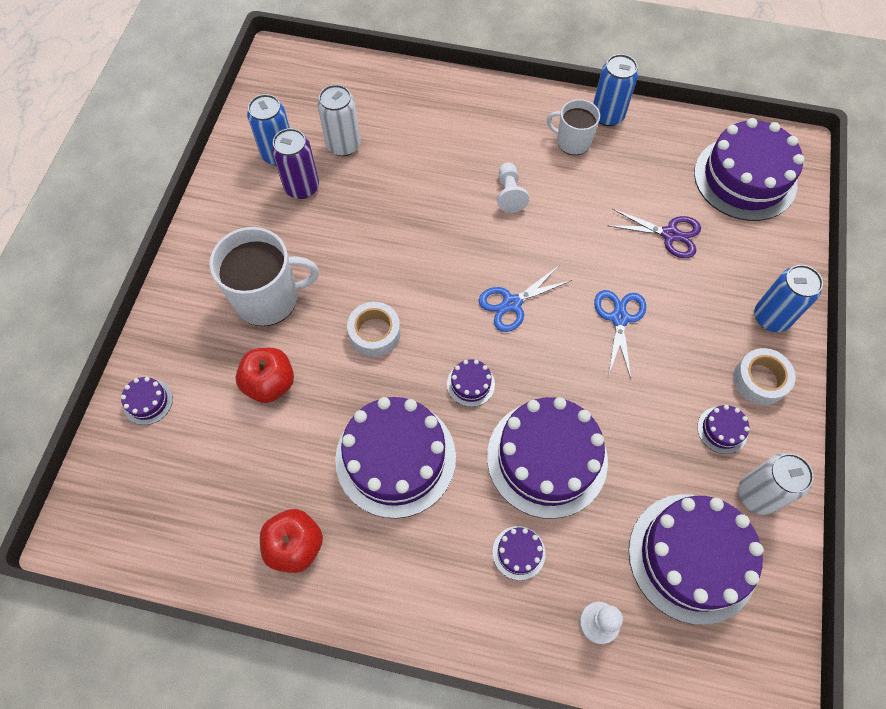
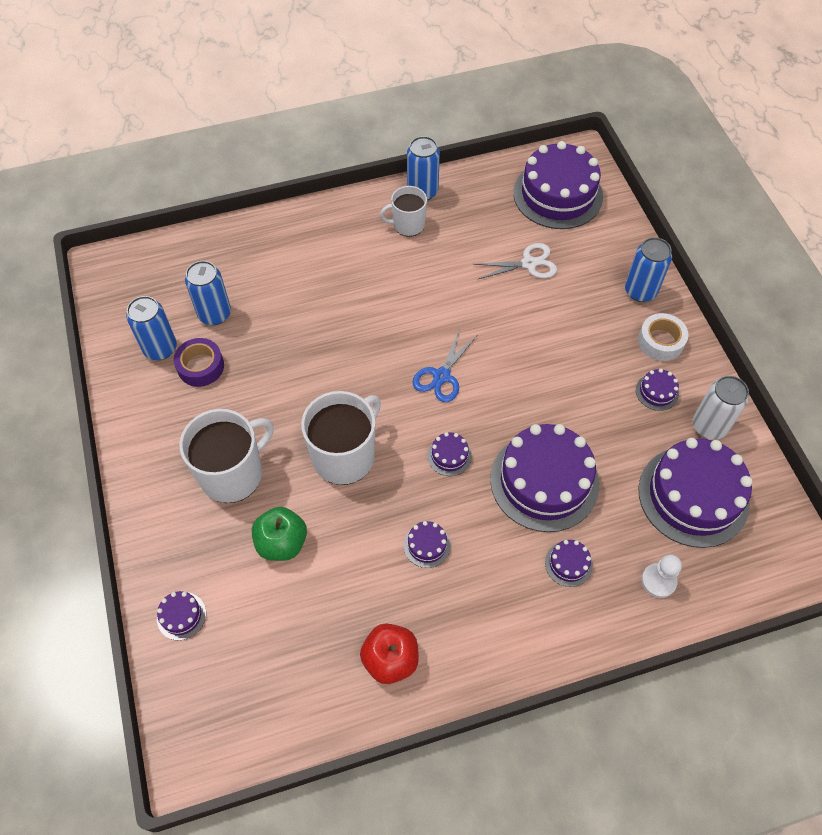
camera: 30 degrees left, 5 degrees down
(270, 383) = (282, 543): red apple -> green apple
(302, 187) = (200, 366): purple can -> purple tape
(343, 145) = (214, 314): white can -> blue can
(374, 333) = (344, 456): white tape -> white mug
(395, 458) = (427, 545): purple cake -> purple cake, size x0.42
(509, 194) = (383, 290): white pawn -> none
(619, 318) = (531, 346): blue scissors -> none
(670, 234) = (529, 263): purple scissors -> white scissors

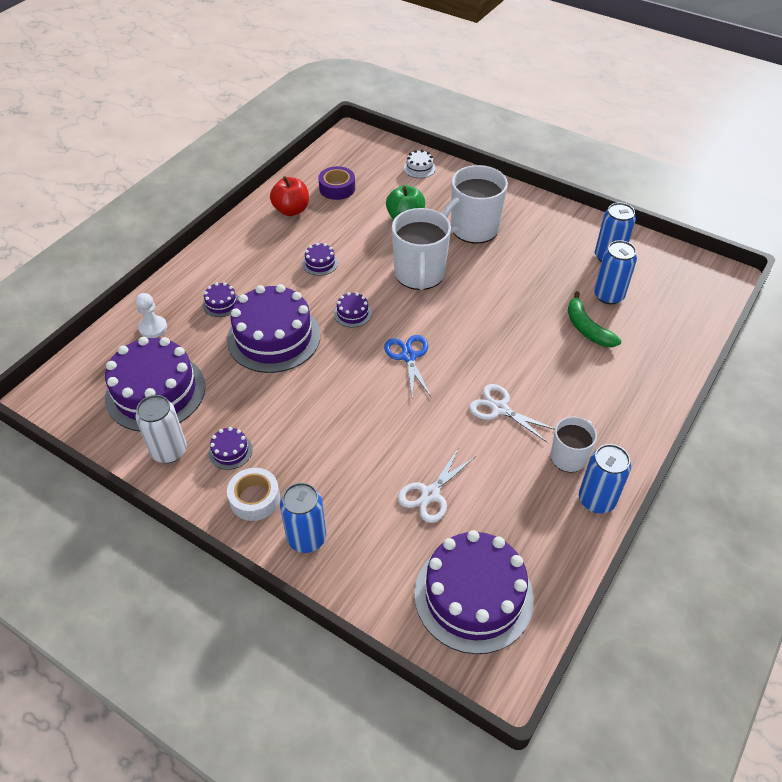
camera: 140 degrees right, 10 degrees down
(181, 616) = (419, 168): purple cake -> white cake
(200, 366) = (570, 263): purple tape -> purple tape (337, 188)
(233, 473) = (473, 229): white mug -> white mug turned 45 degrees clockwise
(271, 300) = (587, 328): none -> green banana
(417, 286) = (499, 409): none -> white scissors

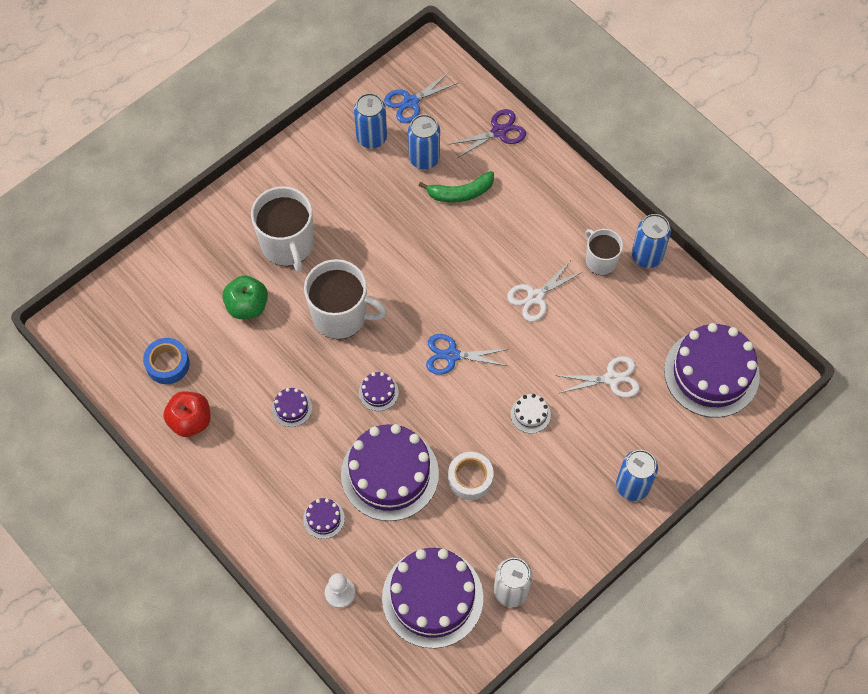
camera: 75 degrees left, 15 degrees up
(230, 451) = (525, 536): purple cake -> none
(255, 499) = (583, 522): white tape -> white tape (470, 478)
(337, 188) = (167, 364): purple tape -> blue tape
(419, 168) = (163, 268): white cake -> white cake (530, 414)
(430, 494) = (612, 378): white scissors -> white scissors turned 60 degrees counterclockwise
(663, 274) = (411, 102): none -> blue scissors
(673, 343) = (499, 132): none -> purple scissors

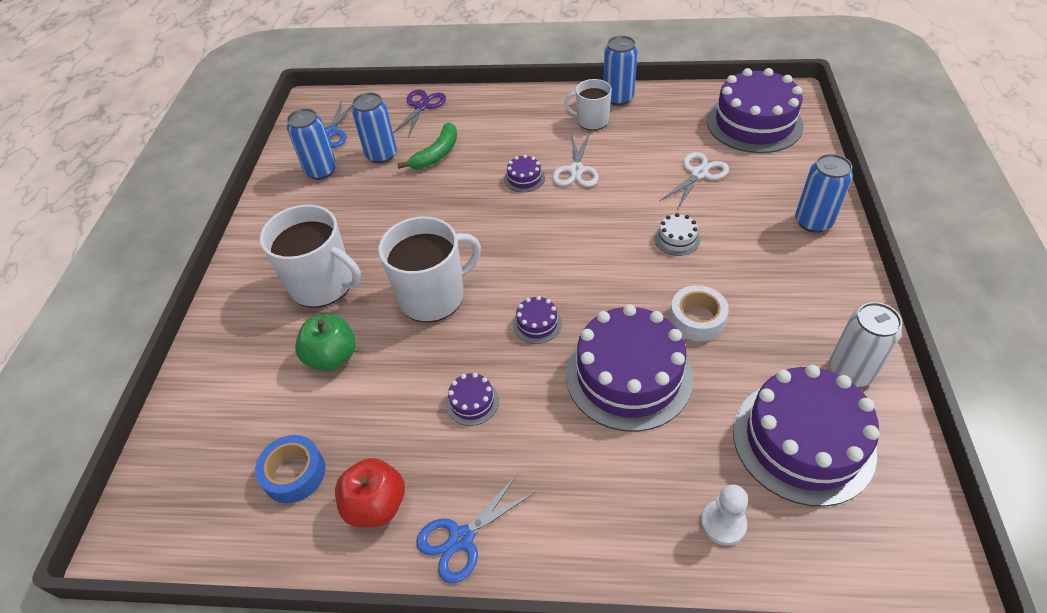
camera: 40 degrees left, 15 degrees down
(324, 518) = (619, 469): purple cake -> purple cake (524, 178)
(452, 355) = (563, 250): blue scissors -> blue scissors (461, 539)

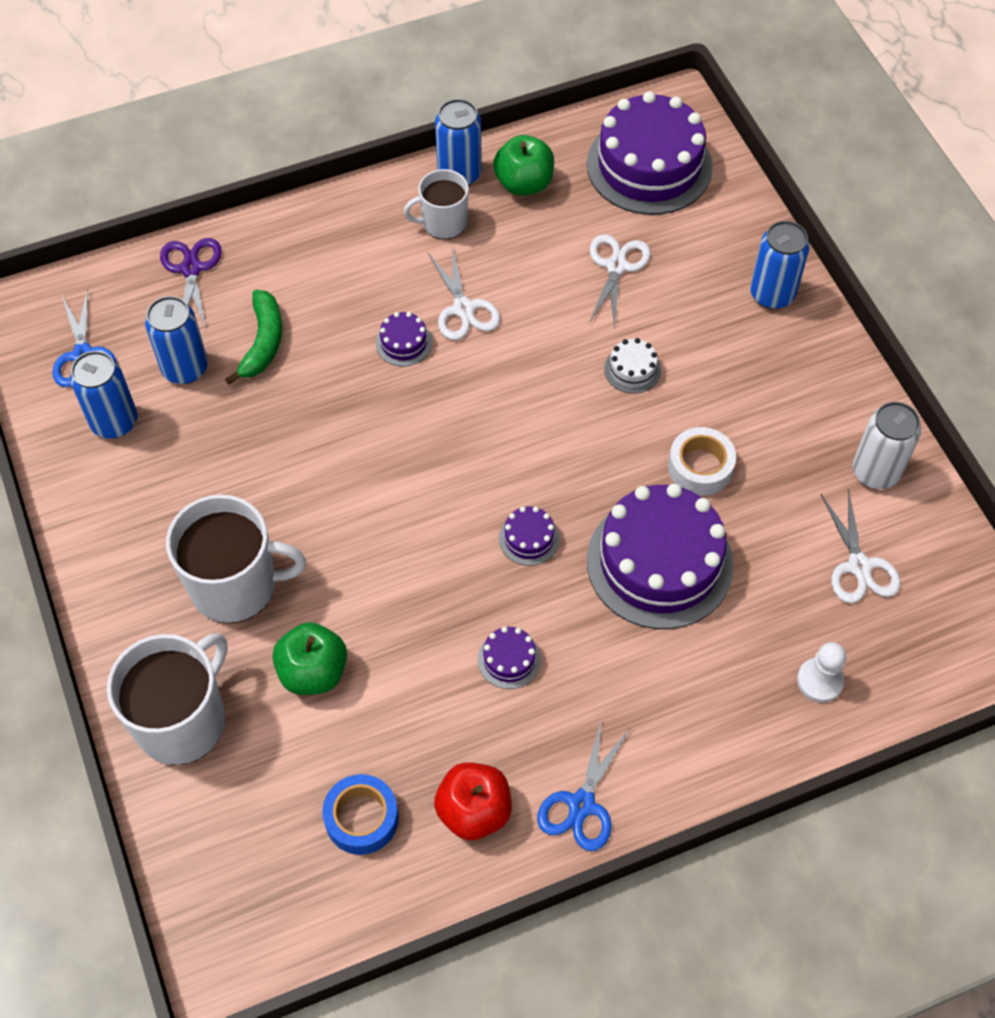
camera: 30 degrees left, 10 degrees up
(433, 296) = (386, 549): white mug -> white mug (182, 720)
(659, 113) = (524, 183): none -> green apple
(803, 441) = (859, 566): purple cake -> white scissors

